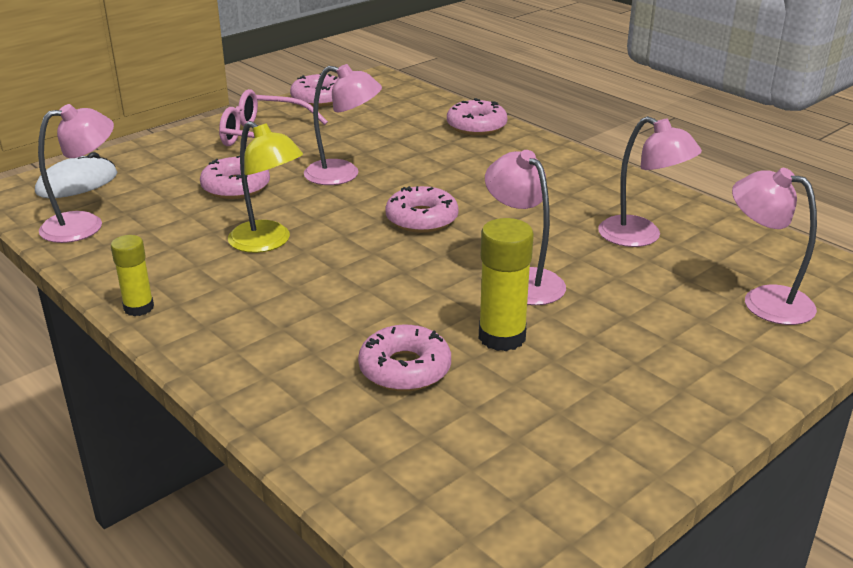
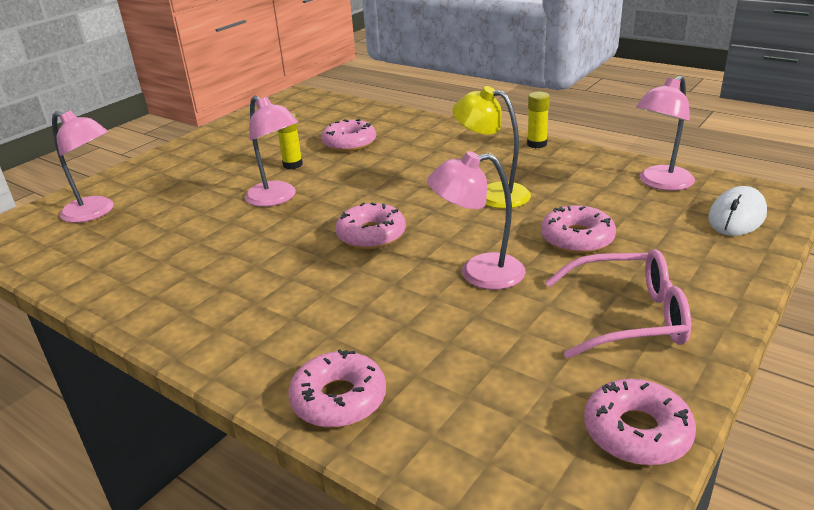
camera: 170 degrees right, 0 degrees up
(502, 337) = (292, 164): yellow glue stick -> yellow glue stick, size x0.65
(641, 237) = (165, 250): pink lamp -> none

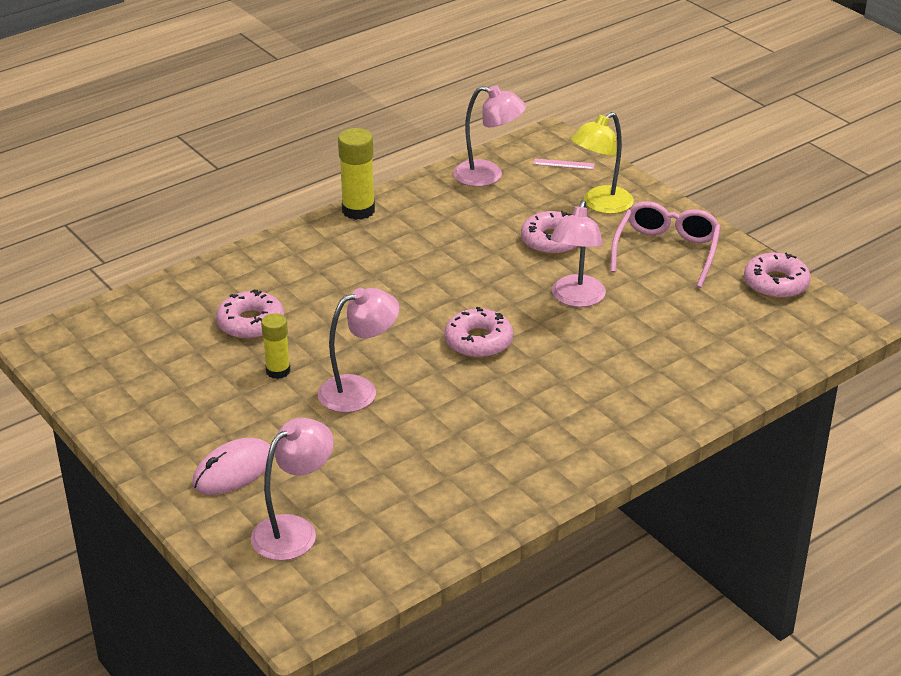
camera: 75 degrees left, 5 degrees up
(167, 177) = (233, 471): none -> pink mouse
(339, 399) = (702, 391): pink donut -> none
(492, 194) = (446, 261): yellow lamp -> yellow lamp (600, 205)
(536, 144) = (358, 210): yellow glue stick -> yellow glue stick, size x1.55
(660, 183) = (488, 176): pink lamp -> pink lamp turned 45 degrees counterclockwise
(737, 216) = (563, 164): white mouse -> pink ruler

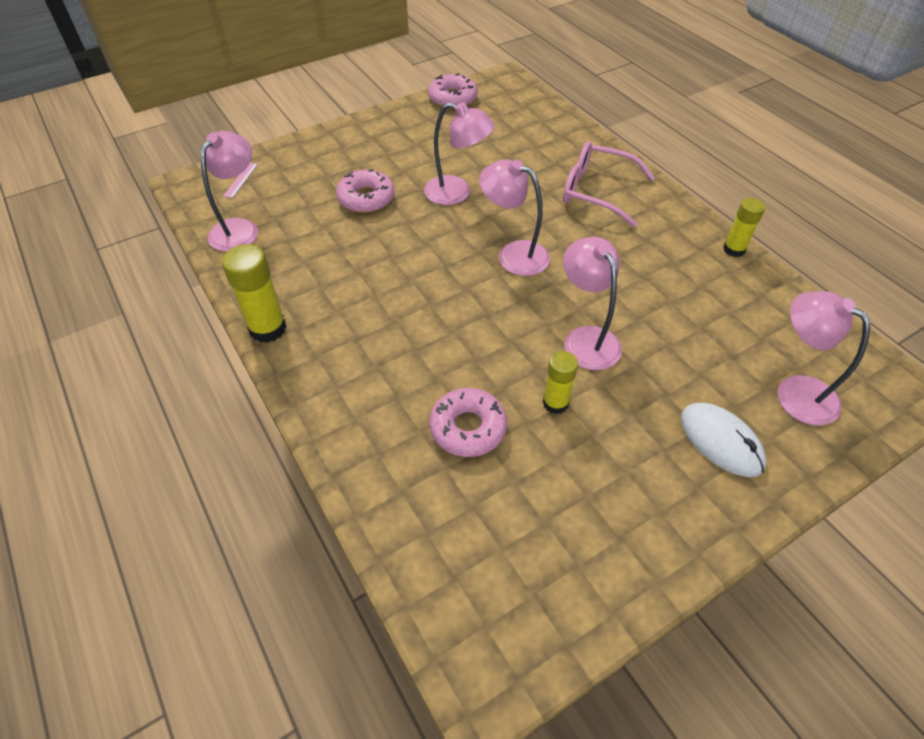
camera: 85 degrees left, 15 degrees up
(233, 471) = (721, 441): pink mouse -> white mouse
(478, 341) = (513, 254): pink donut -> pink lamp
(516, 510) = (734, 249): none -> yellow glue stick
(600, 205) = (318, 166): yellow lamp -> none
(666, 251) = (398, 140): pink glasses -> pink glasses (596, 191)

